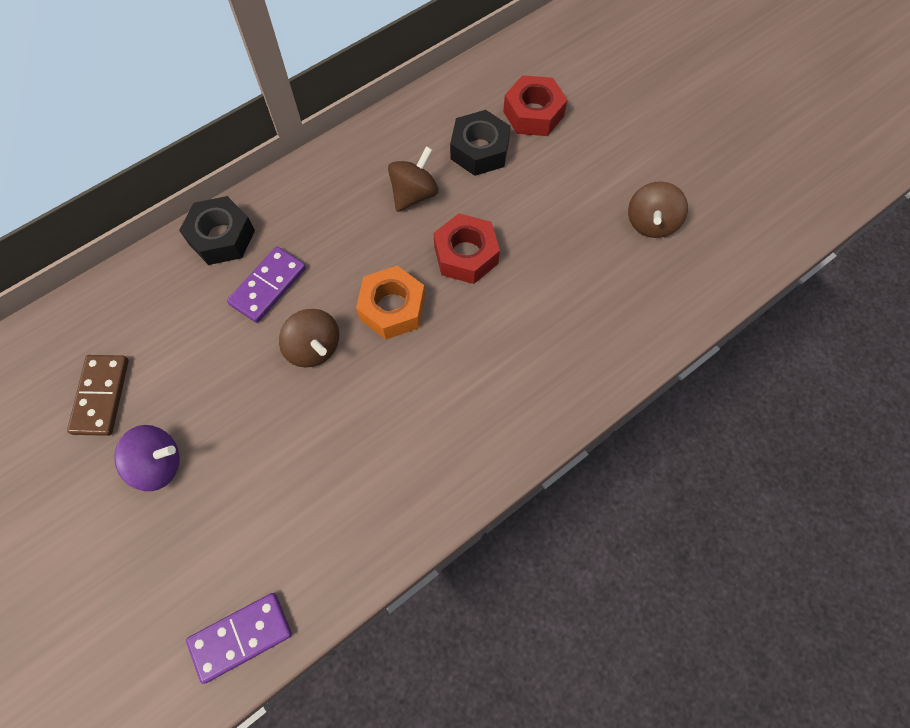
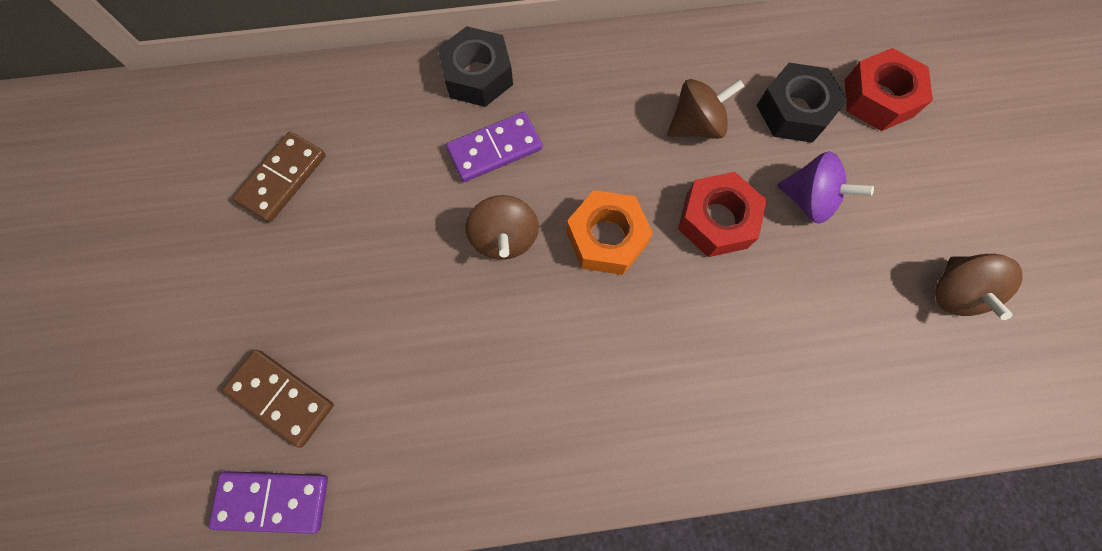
camera: 30 degrees right, 5 degrees up
(158, 464) = (295, 276): purple spinning top -> purple spinning top (808, 200)
(202, 559) = (281, 397): none -> brown domino
(651, 223) = (954, 293): brown spinning top -> brown spinning top turned 45 degrees counterclockwise

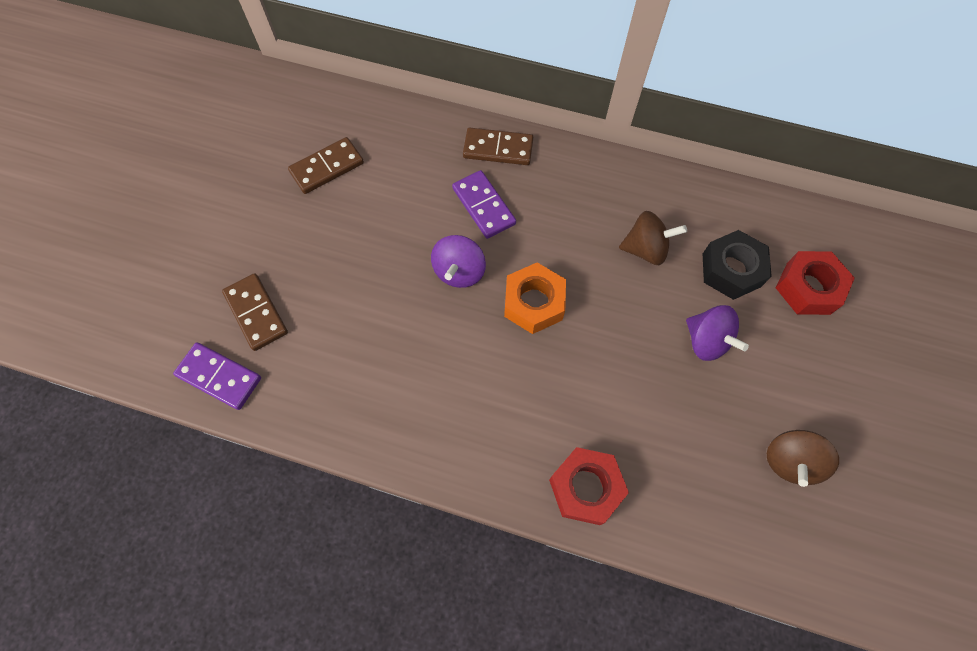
camera: 25 degrees right, 5 degrees down
(477, 75) = (498, 149): black nut -> brown domino
(494, 149) = (484, 206): purple domino -> purple domino turned 60 degrees clockwise
(504, 238) = (459, 272): brown spinning top -> purple spinning top
(716, 220) = (624, 325): red nut -> red nut (586, 487)

